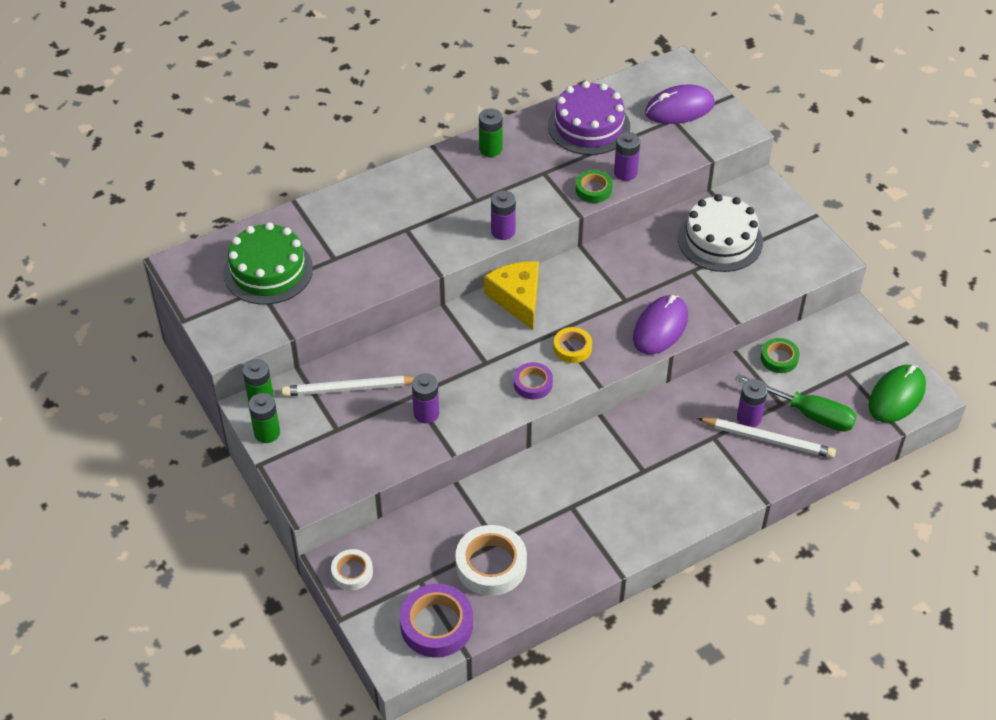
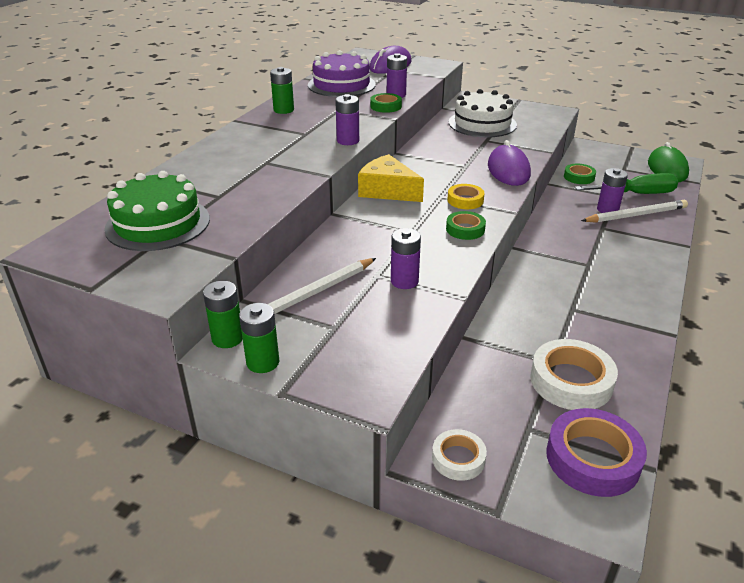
camera: 35 degrees left, 15 degrees down
(533, 384) = (465, 229): purple tape -> green tape

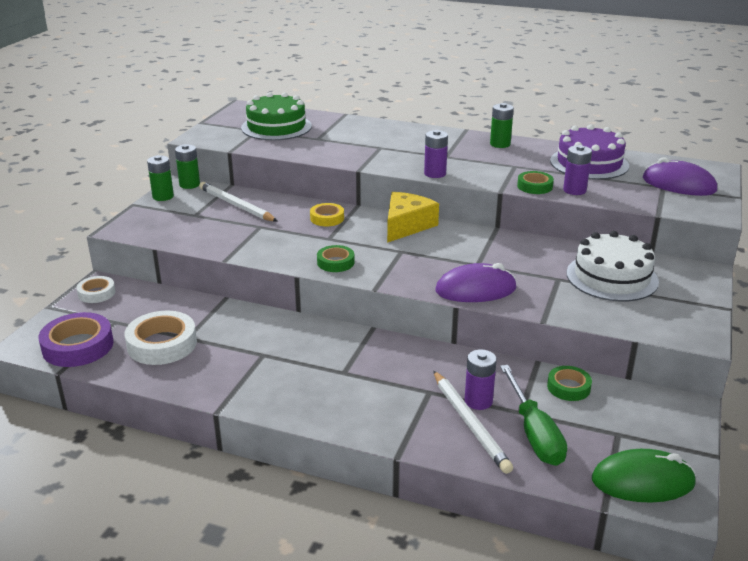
camera: 85 degrees right, 5 degrees down
(404, 281) = (250, 237): purple battery -> none
(465, 200) = (394, 263): yellow tape -> yellow tape (327, 218)

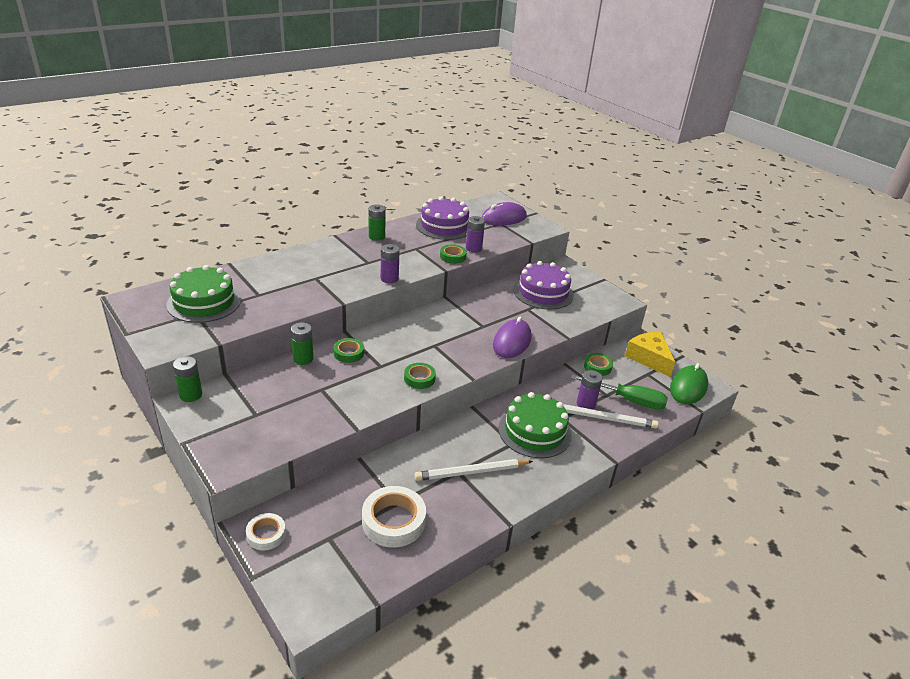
camera: 60 degrees left, 5 degrees up
(78, 346) = (346, 576): purple tape -> none
(163, 196) = (193, 419): green battery -> green battery (303, 359)
(236, 205) = (268, 386): white pencil -> white pencil (471, 472)
(327, 218) = (349, 353): yellow tape -> green tape
(381, 380) = (534, 431): none -> green cake
(406, 225) = (402, 326): yellow cheese -> yellow cheese (649, 358)
(612, 277) = (543, 292): white cake -> purple cake

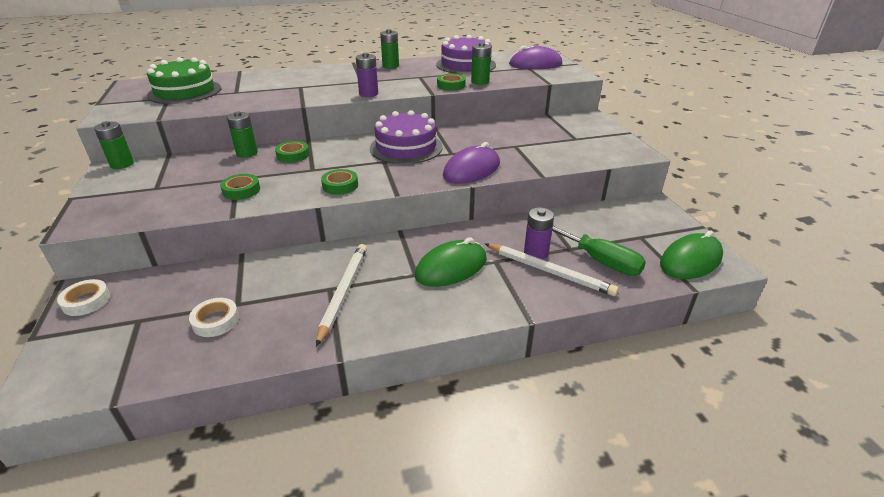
camera: 25 degrees right, 0 degrees up
(393, 521) = (216, 321): white tape -> white tape, size x0.58
(471, 472) = (343, 292): white pencil -> white pencil turned 90 degrees clockwise
(473, 248) = (480, 82): purple battery -> green battery
(534, 431) = (451, 268): green cake -> green mouse
(543, 292) = (545, 135): purple cake -> purple cake (406, 147)
(597, 367) = (578, 219): green tape -> green tape (241, 190)
(649, 358) = (653, 222): yellow cheese -> none

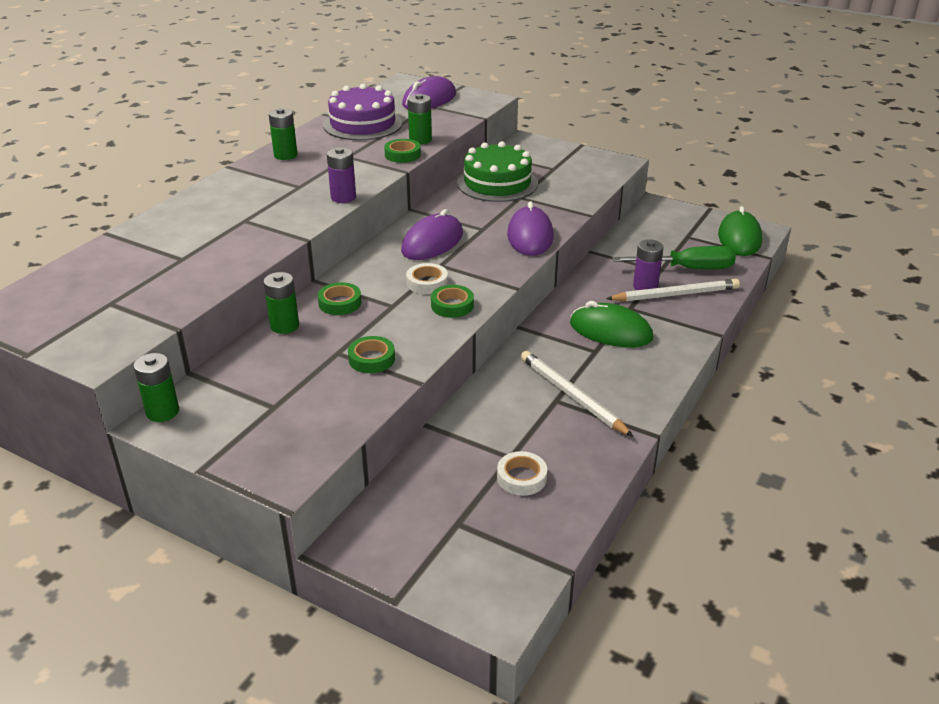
camera: 45 degrees left, 0 degrees up
(86, 301) = (374, 548): white tape -> white tape (427, 283)
(185, 91) = (111, 287): green cake -> green cake (497, 183)
(406, 147) = (432, 242): purple cake -> purple mouse
(451, 268) = (610, 331): green mouse -> green mouse turned 75 degrees counterclockwise

